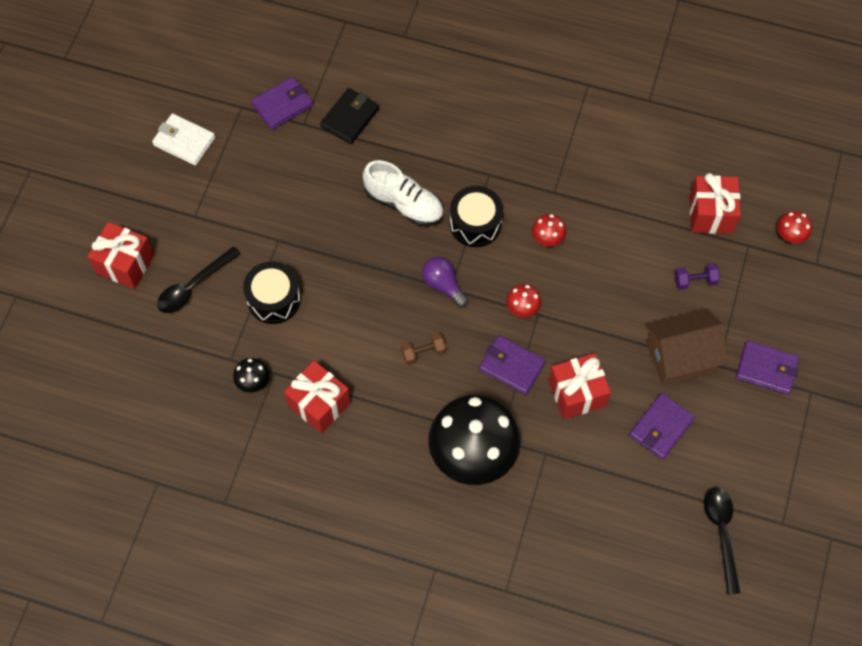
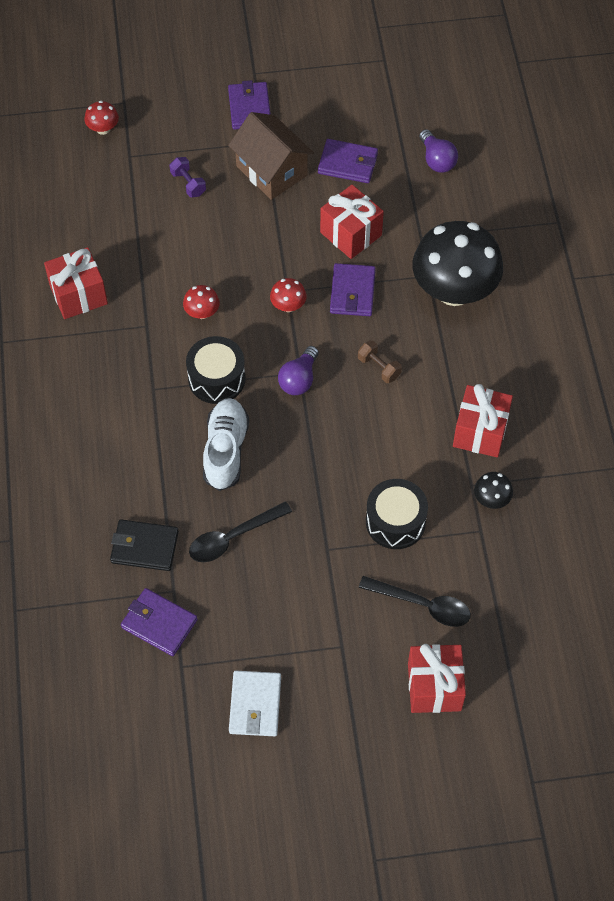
camera: 115 degrees left, 5 degrees down
(631, 512) = (437, 160): none -> purple light bulb
(710, 214) = (109, 193): red gift -> red gift (78, 295)
(721, 533) = (417, 95): black spoon -> black spoon (233, 537)

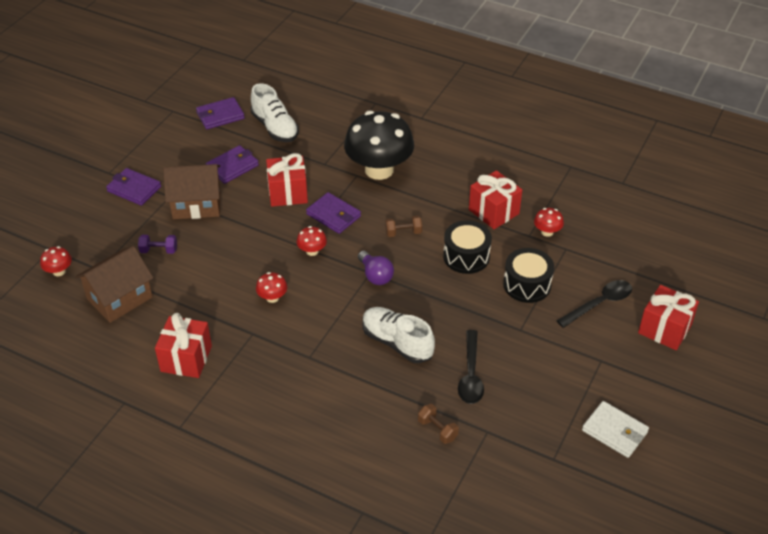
camera: 55 degrees left, 15 degrees down
(108, 196) = (119, 298): none -> brown house
(144, 547) = (437, 430): black wallet -> brown dumbbell
(159, 623) = (508, 454): purple wallet -> purple wallet (220, 115)
(216, 379) = (334, 317): black drum -> black drum (466, 256)
(437, 160) = (275, 127): purple light bulb -> white shoe
(491, 499) = (547, 232): black mushroom -> red mushroom

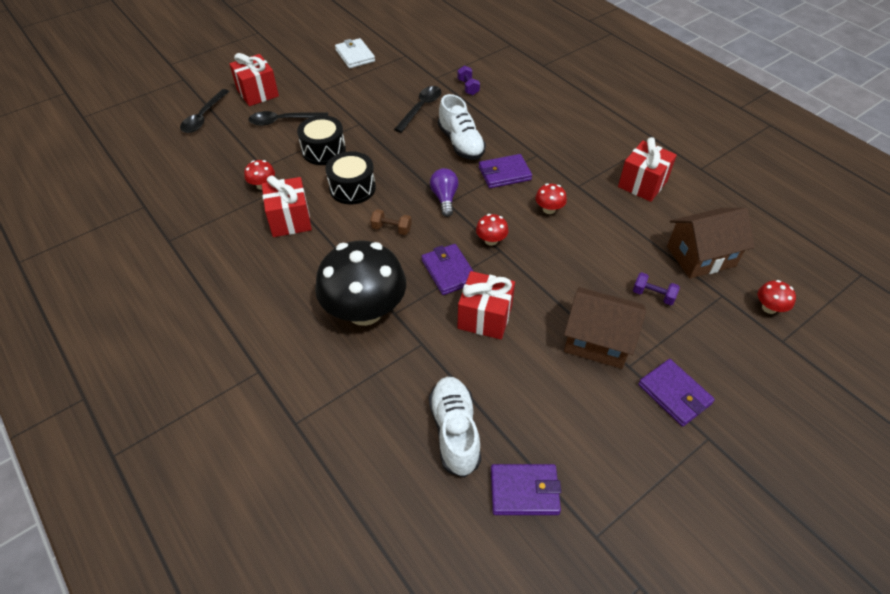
camera: 155 degrees left, 5 degrees up
(232, 167) = (537, 382): purple wallet -> purple wallet (504, 173)
(437, 430) = (468, 87): brown dumbbell -> purple dumbbell
(682, 279) = (203, 117): none -> black spoon

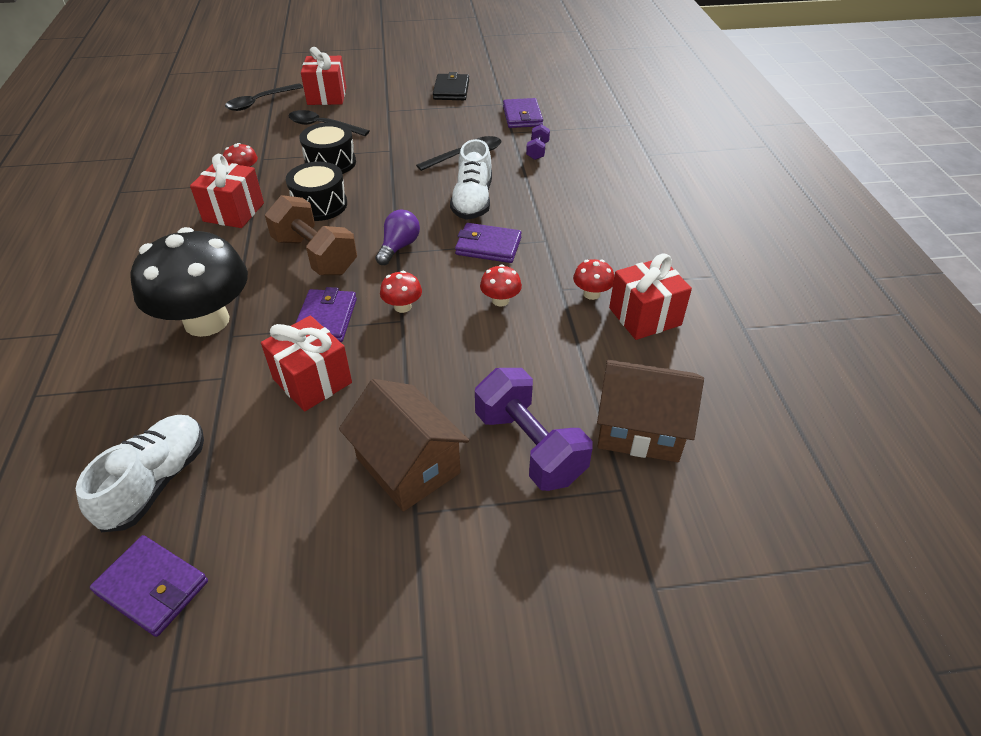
camera: 30 degrees right, 5 degrees down
(355, 56) = (451, 90): white wallet -> black wallet
(391, 229) = (315, 255): brown dumbbell -> brown dumbbell, size x2.08
(653, 295) = (529, 446): purple dumbbell -> purple dumbbell, size x2.08
(674, 394) = (436, 576): purple wallet -> purple wallet (522, 116)
(769, 308) = (676, 536): red mushroom -> red mushroom (591, 294)

